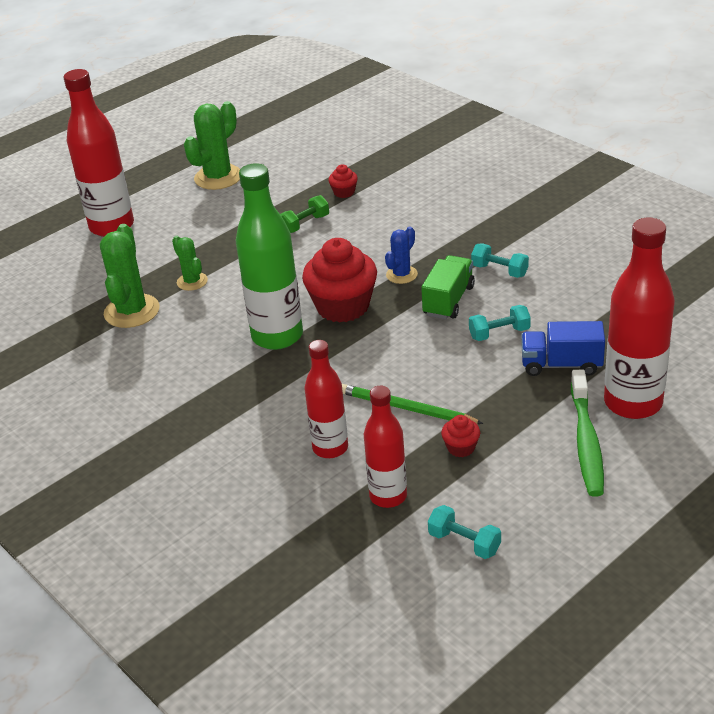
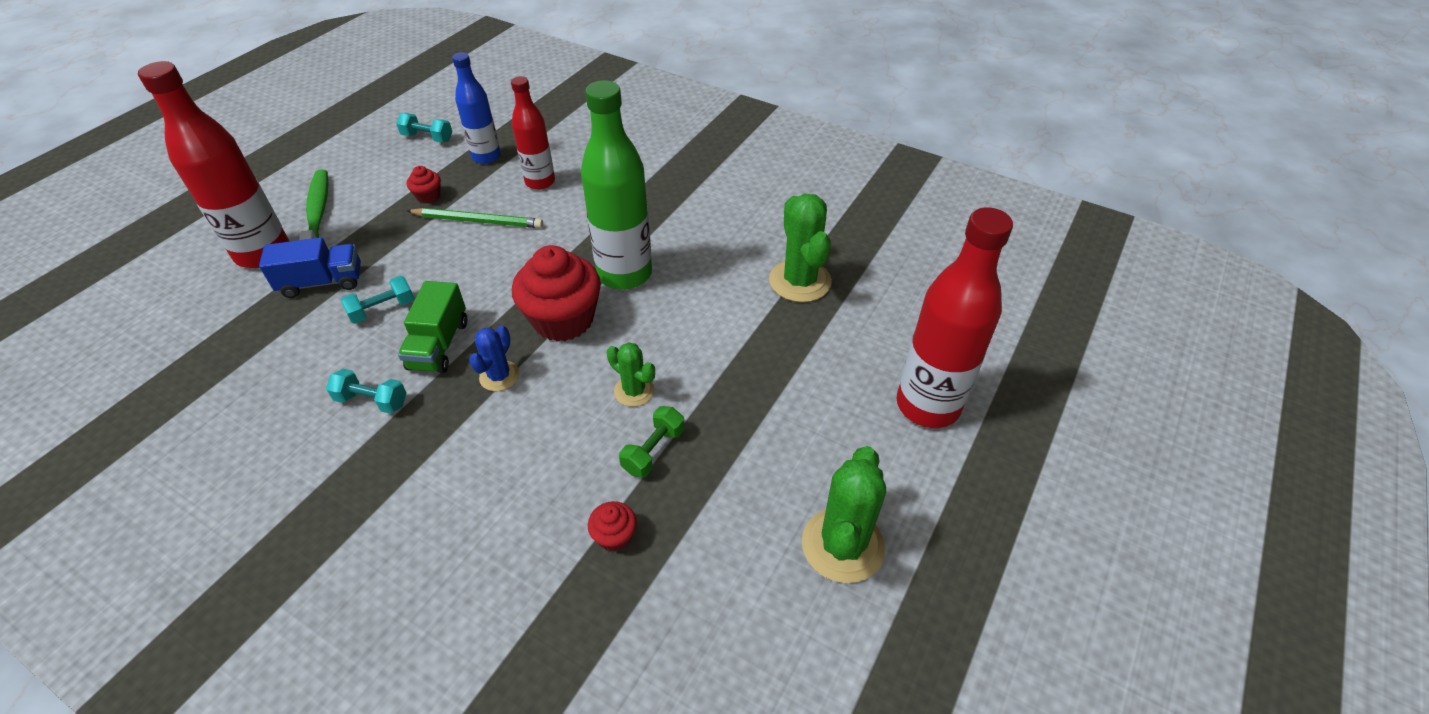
camera: 160 degrees right, 10 degrees up
(192, 281) = (757, 329): green cactus -> green cactus (634, 391)
(388, 496) = (486, 157): red bottle -> blue bottle

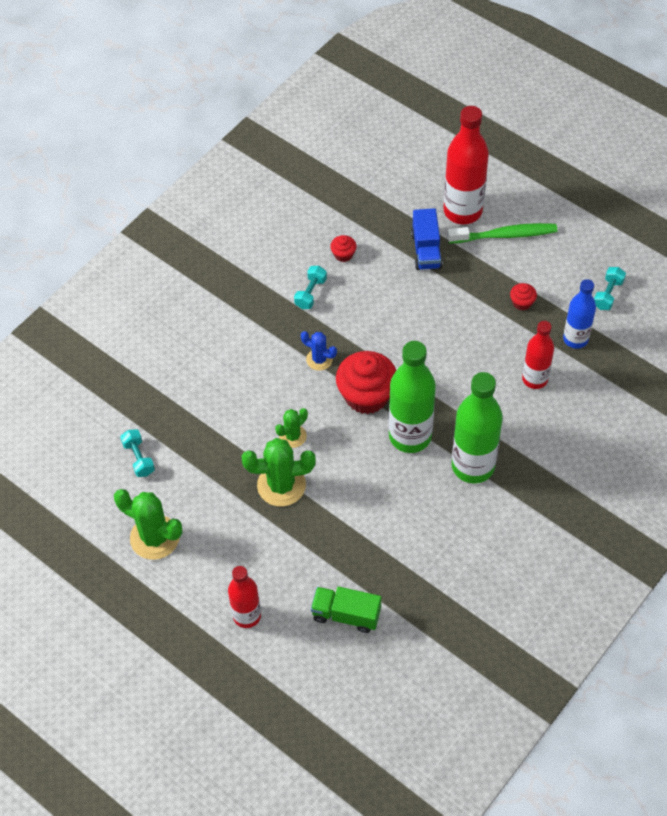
camera: 100 degrees right, 10 degrees up
(383, 309) = (393, 288): turquoise dumbbell -> turquoise dumbbell (138, 458)
(439, 345) = (353, 324): green truck -> green truck (346, 614)
(478, 221) = (486, 338): green pencil -> none
(614, 536) = (187, 420): red cupcake -> red cupcake (343, 254)
(653, 451) = (242, 444): green dumbbell -> none
(661, 220) = (473, 466): none -> green bottle
(800, 281) = (385, 557): green cactus -> green cactus (281, 485)
(927, 405) = (247, 616): red bottle -> red bottle, size x0.62

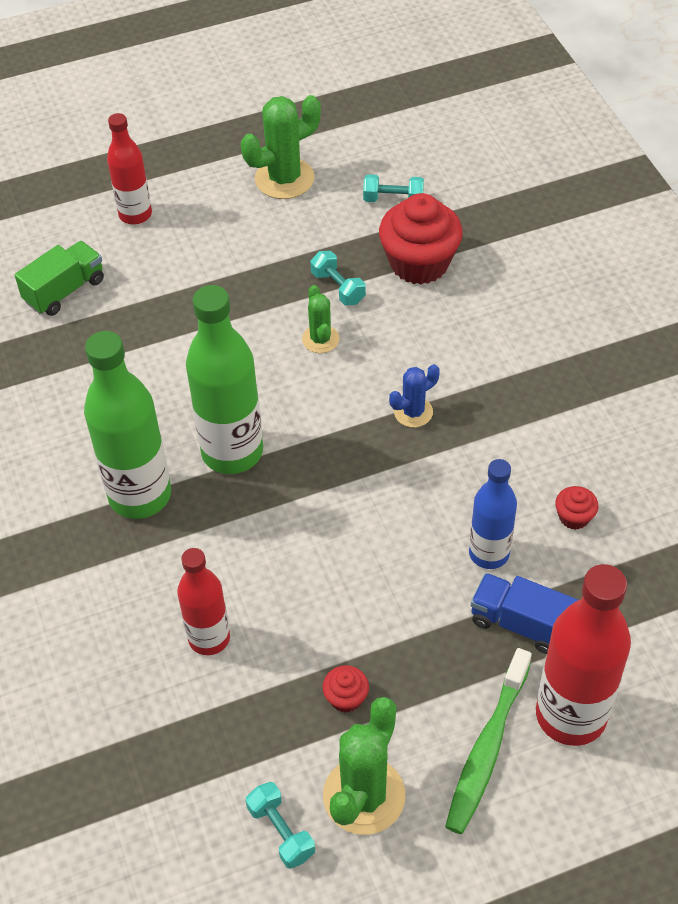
camera: 120 degrees right, 5 degrees down
(281, 485) = (263, 302): green cactus -> green cactus (364, 796)
(310, 293) = (527, 450): turquoise dumbbell -> turquoise dumbbell (338, 288)
(366, 395) = (324, 435): red cupcake -> red cupcake (419, 263)
(575, 339) = (235, 732): blue bottle -> blue bottle (489, 553)

